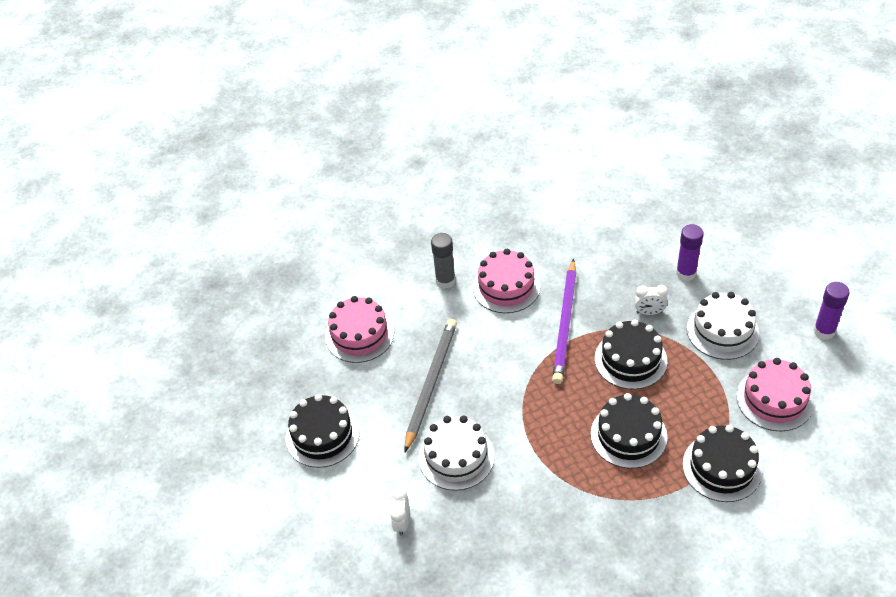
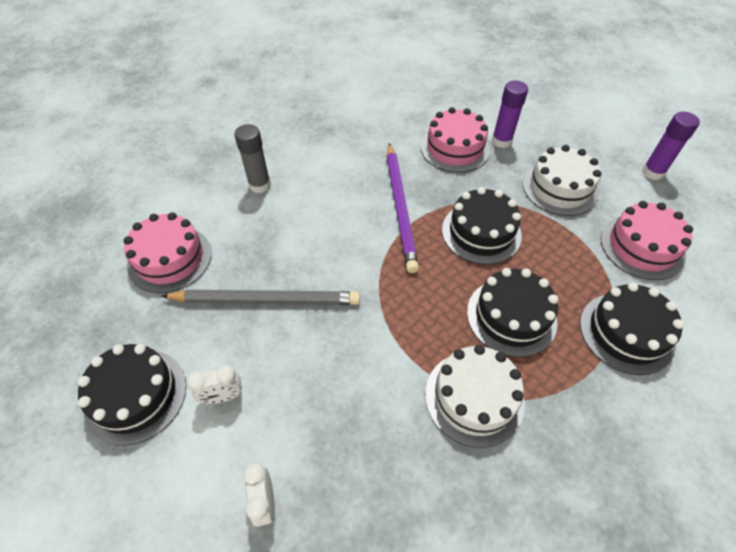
camera: 20 degrees left, 5 degrees up
(431, 383) = (266, 300): grey pencil -> grey pencil turned 90 degrees clockwise
(456, 457) = (318, 387): white cake -> white cake (474, 397)
(506, 287) = (327, 181): pink cake -> pink cake (454, 148)
(649, 312) = (481, 182): white clock -> white clock (223, 396)

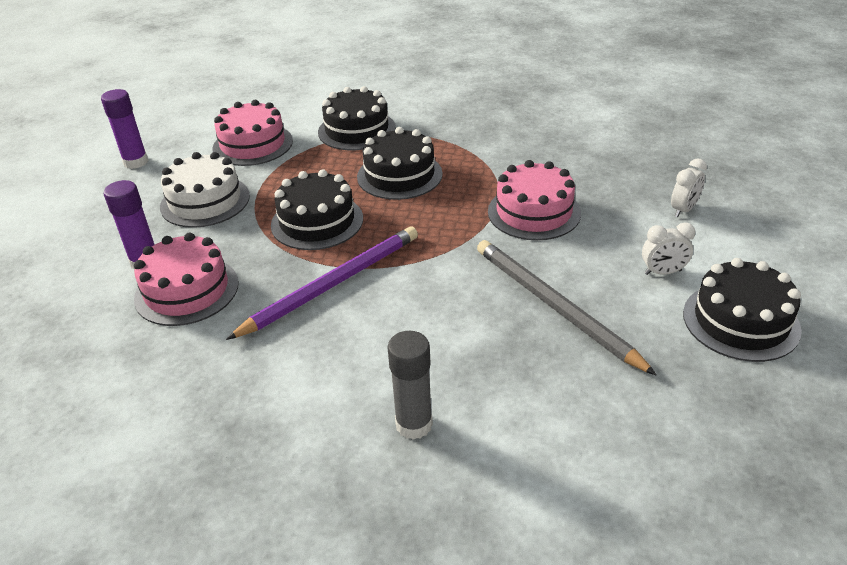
camera: 125 degrees left, 15 degrees down
(170, 259) = (611, 420): pink cake -> pink cake (534, 212)
(223, 396) = (662, 272): white clock -> white clock turned 135 degrees clockwise
(474, 397) = (491, 166): white cake -> none

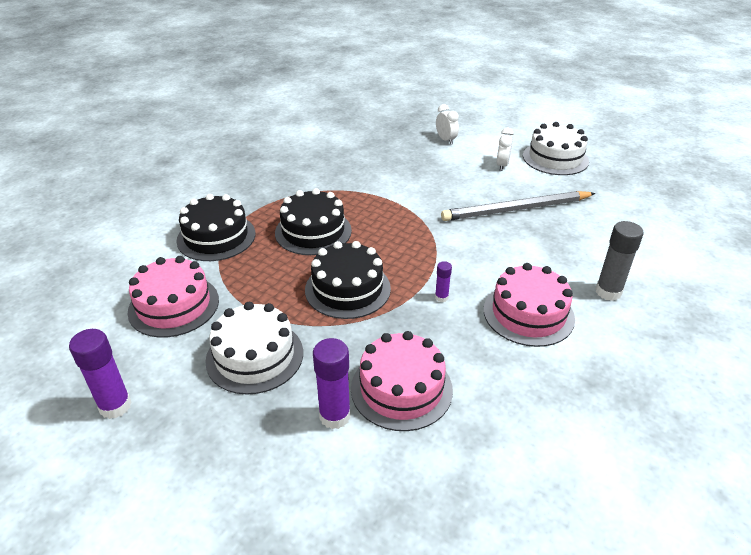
camera: 70 degrees left, 0 degrees up
(332, 284) = (441, 297): purple pencil -> purple glue stick
(534, 212) = (410, 188): pink cake -> pink cake (528, 314)
(740, 321) = (555, 158): black cake -> white cake

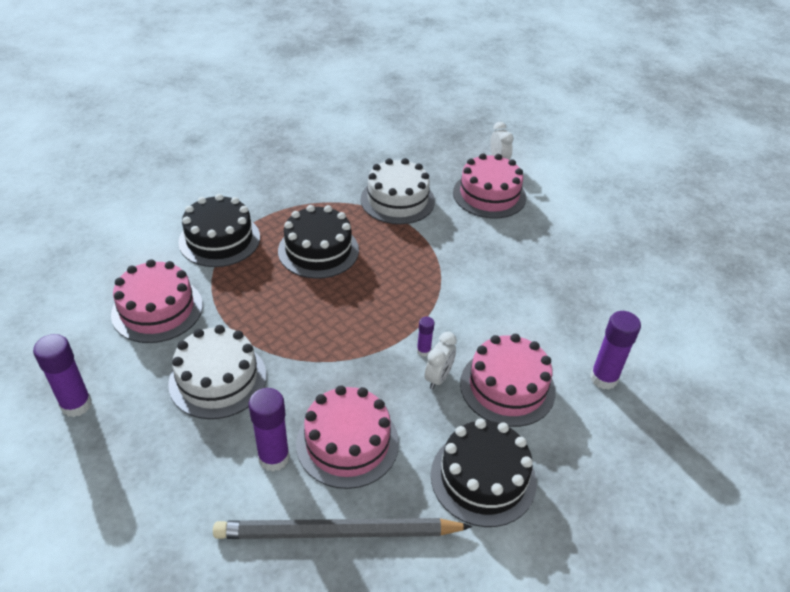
camera: 10 degrees right, 5 degrees up
(347, 289) = (331, 323): black cake -> black cake (483, 478)
(448, 166) = (489, 195): none -> pink cake
(502, 165) = (549, 204): white clock -> white clock (438, 378)
(516, 209) = (543, 261): grey pencil -> grey pencil (337, 533)
(555, 158) = (613, 204): white cake -> white cake (397, 200)
(608, 292) = (603, 378): grey glue stick -> purple glue stick

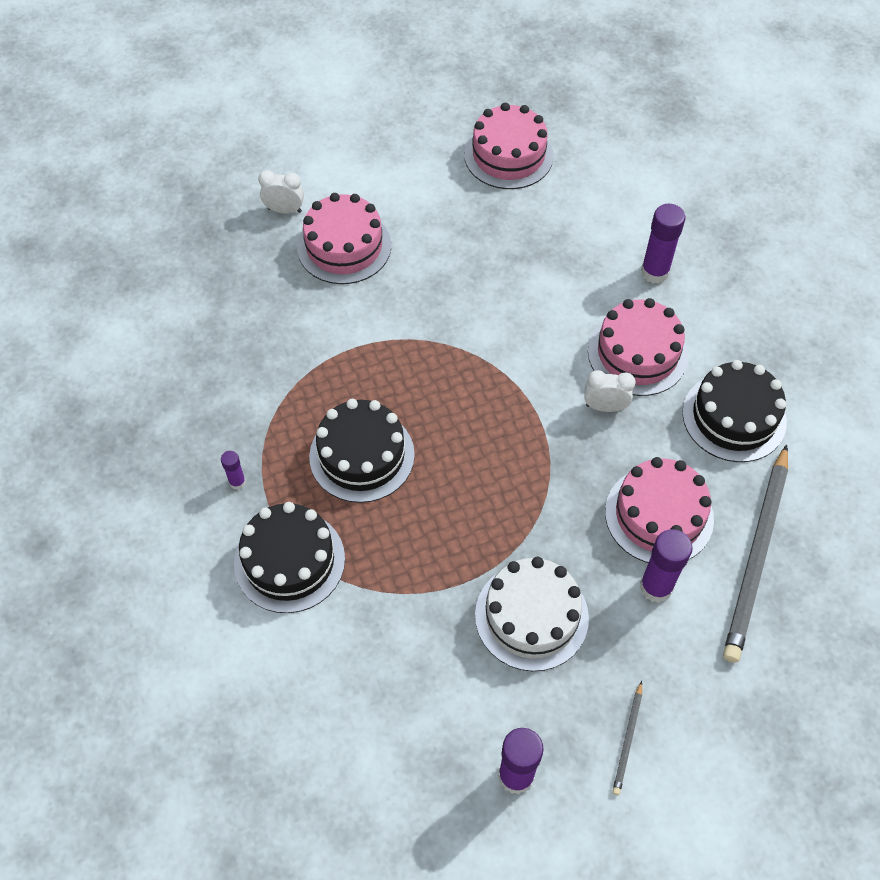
camera: 65 degrees left, 15 degrees up
(120, 472) = (628, 740): none -> grey pencil
(157, 309) = (391, 660): pink cake -> pink cake (508, 155)
(397, 200) = (307, 341): white cake -> none
(423, 351) = (564, 406): purple glue stick -> purple glue stick (237, 482)
(438, 378) = (605, 407): white clock -> white clock turned 45 degrees counterclockwise

